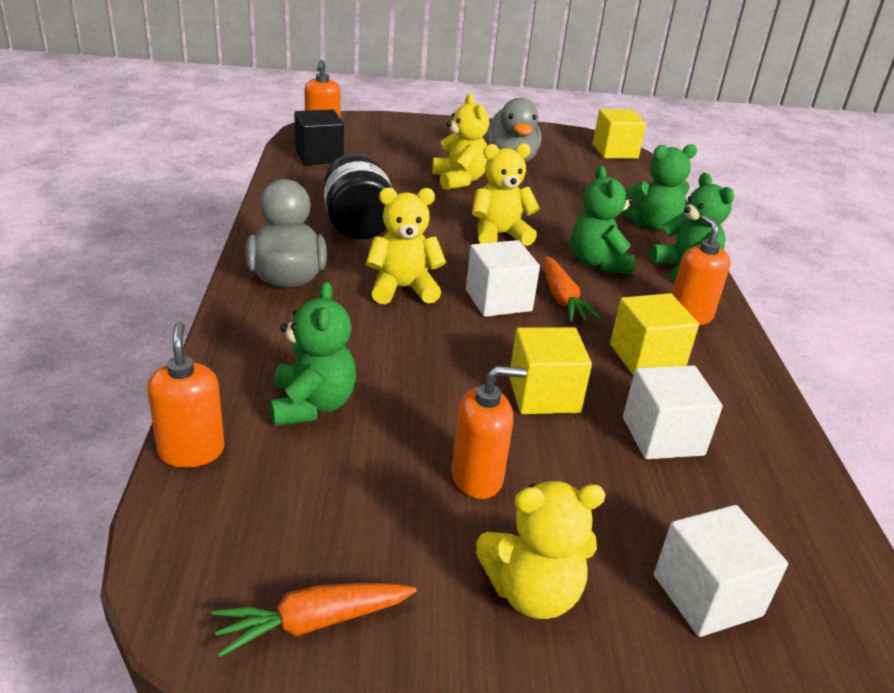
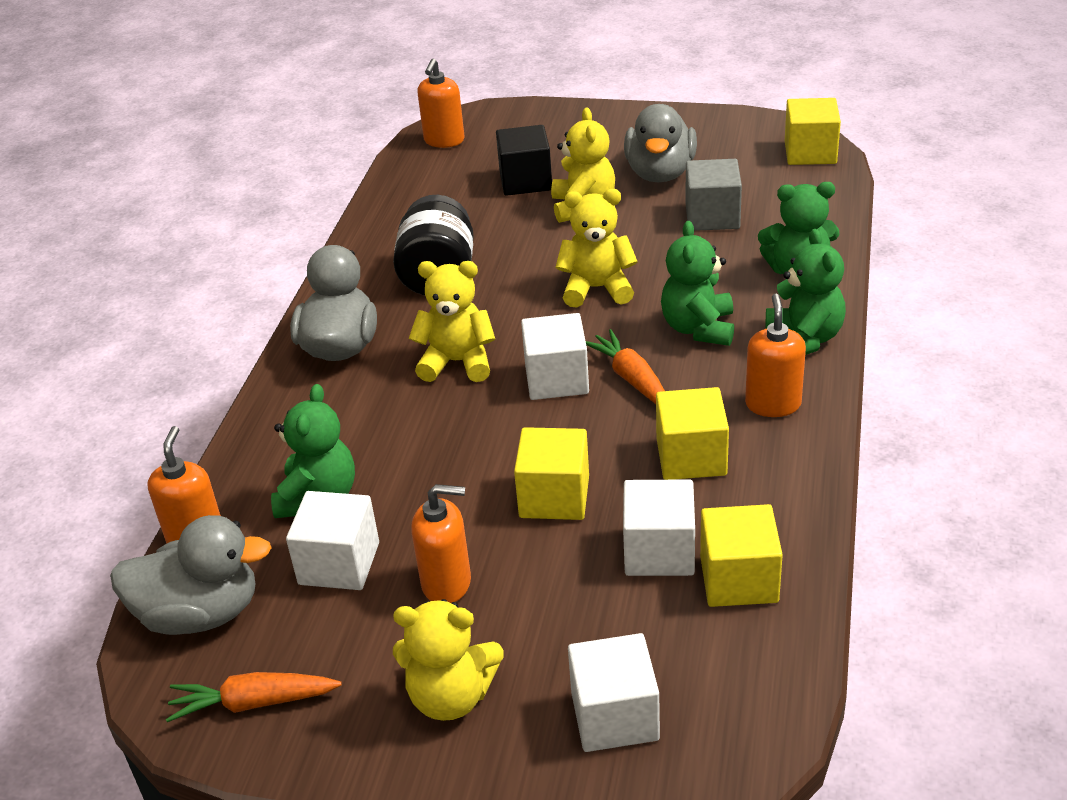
camera: 20 degrees right, 5 degrees up
(218, 528) = (200, 613): none -> grey duck
(319, 156) = (429, 174): black cube -> black cube (525, 181)
(357, 466) = (339, 563): none -> white cube
(562, 299) = (631, 378): orange carrot -> orange carrot turned 150 degrees clockwise
(565, 188) = (712, 216): none -> grey cube
(746, 456) = (739, 579): none -> yellow cube

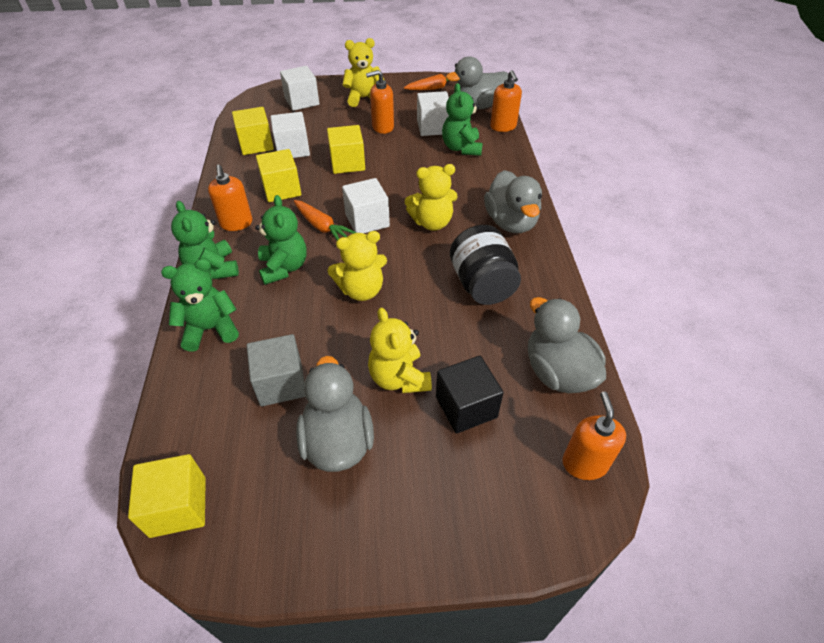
camera: 160 degrees right, 10 degrees up
(416, 194) = (558, 372): none -> grey duck

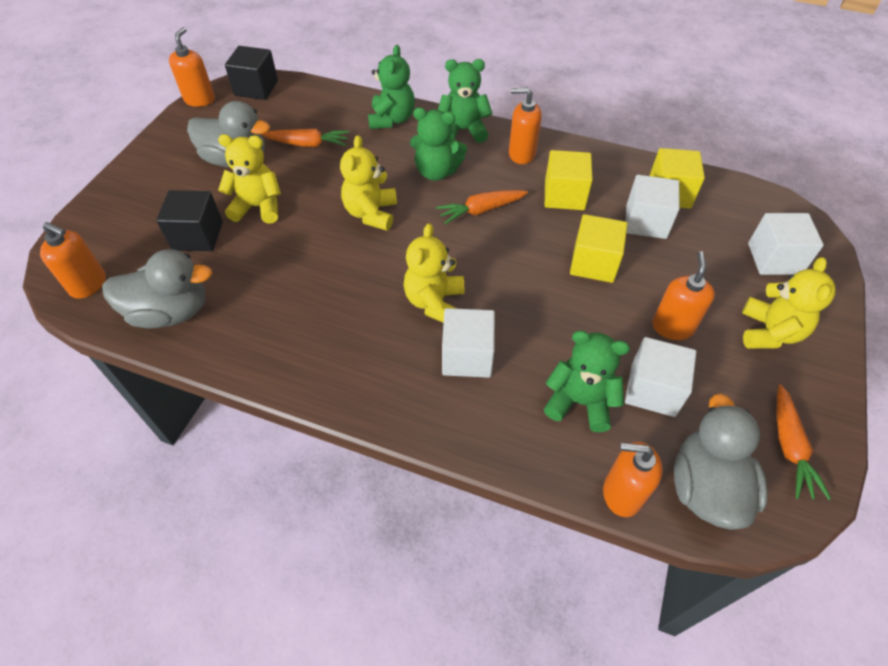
camera: 115 degrees right, 5 degrees up
(178, 506) = (256, 88): yellow cube -> black cube
(226, 572) = (200, 99): none -> orange soap dispenser
(281, 383) = (309, 144): grey cube -> orange carrot
(367, 220) = (471, 248): white cube -> white cube (467, 356)
(482, 284) = (312, 305): black jar -> none
(511, 222) = (387, 381): grey duck -> none

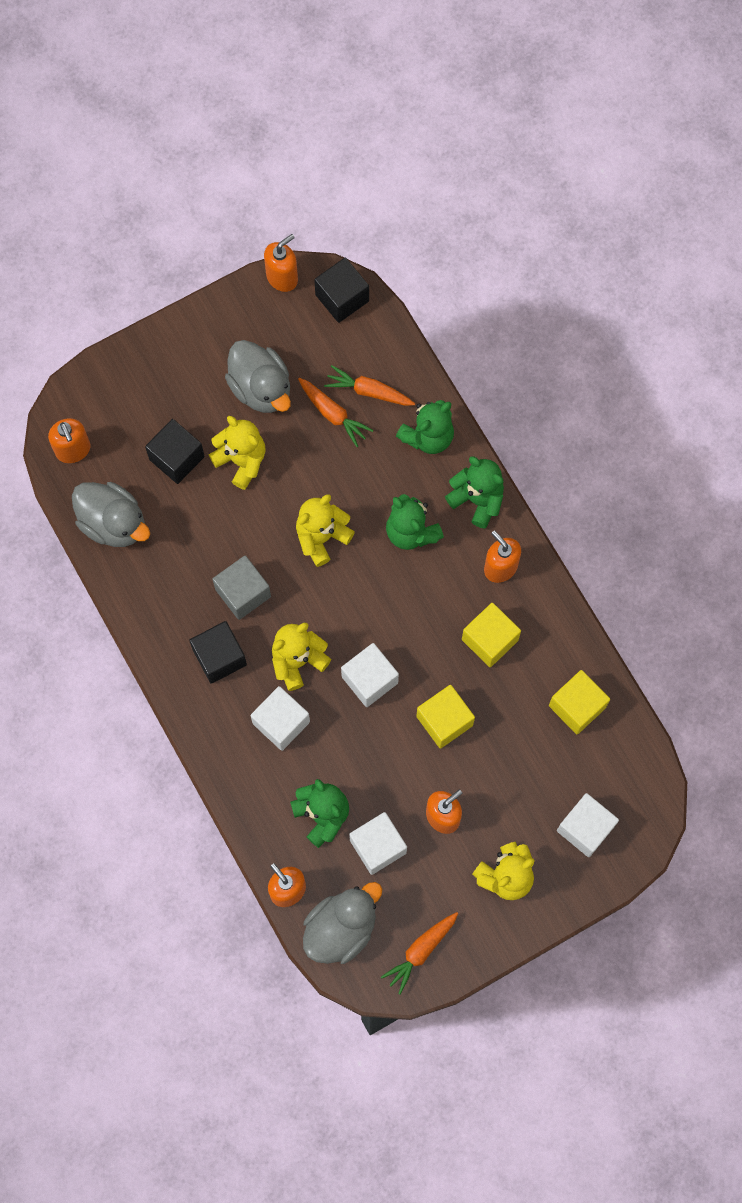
camera: 40 degrees right, 20 degrees up
(340, 287) = (243, 593): none -> grey cube
(362, 345) = (219, 657): none -> black cube
(480, 210) = (408, 602): orange carrot -> orange carrot (368, 391)
(646, 222) = (526, 717): white cube -> white cube (369, 679)

